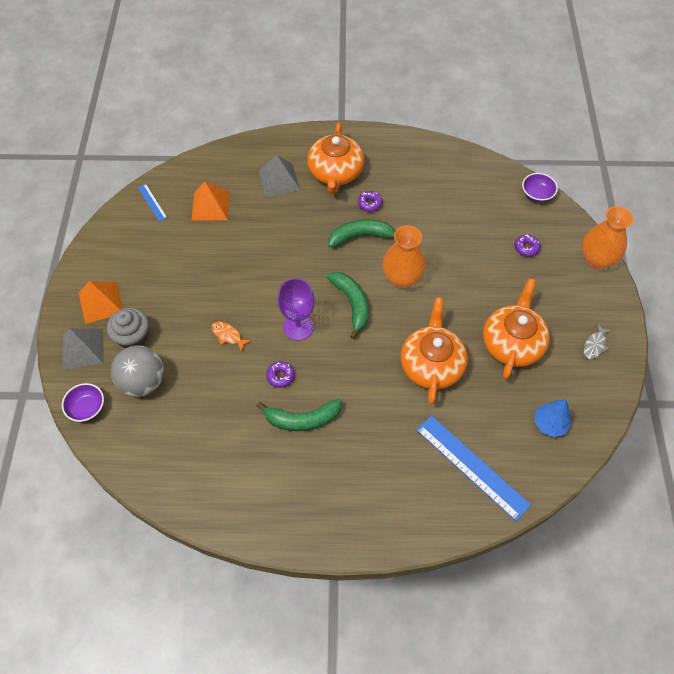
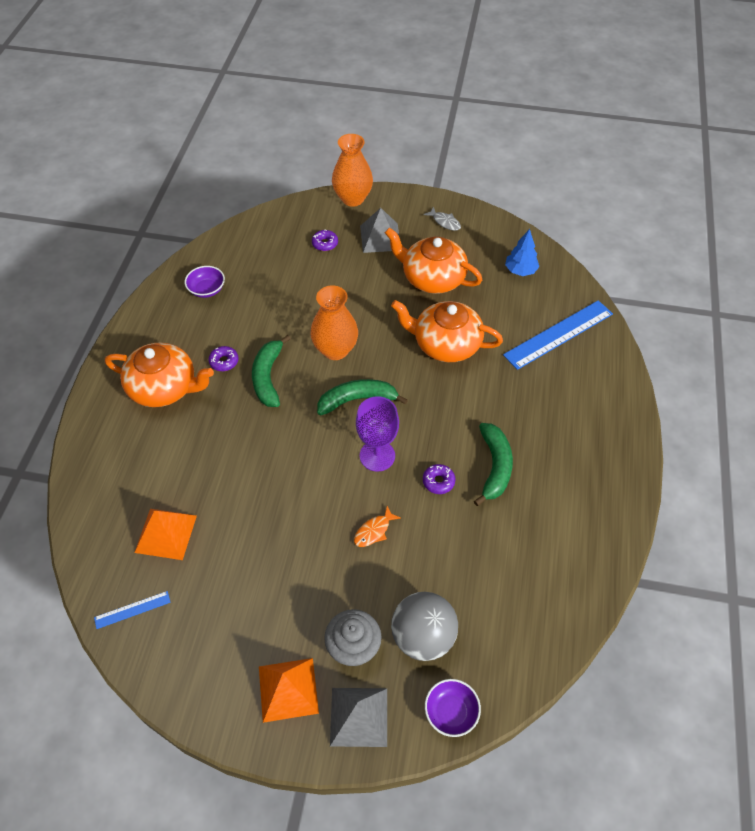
camera: 80 degrees left, 5 degrees down
(279, 180) = (152, 449): grey pyramid -> grey pyramid (380, 238)
(537, 194) = (261, 221): purple bowl -> purple bowl (207, 289)

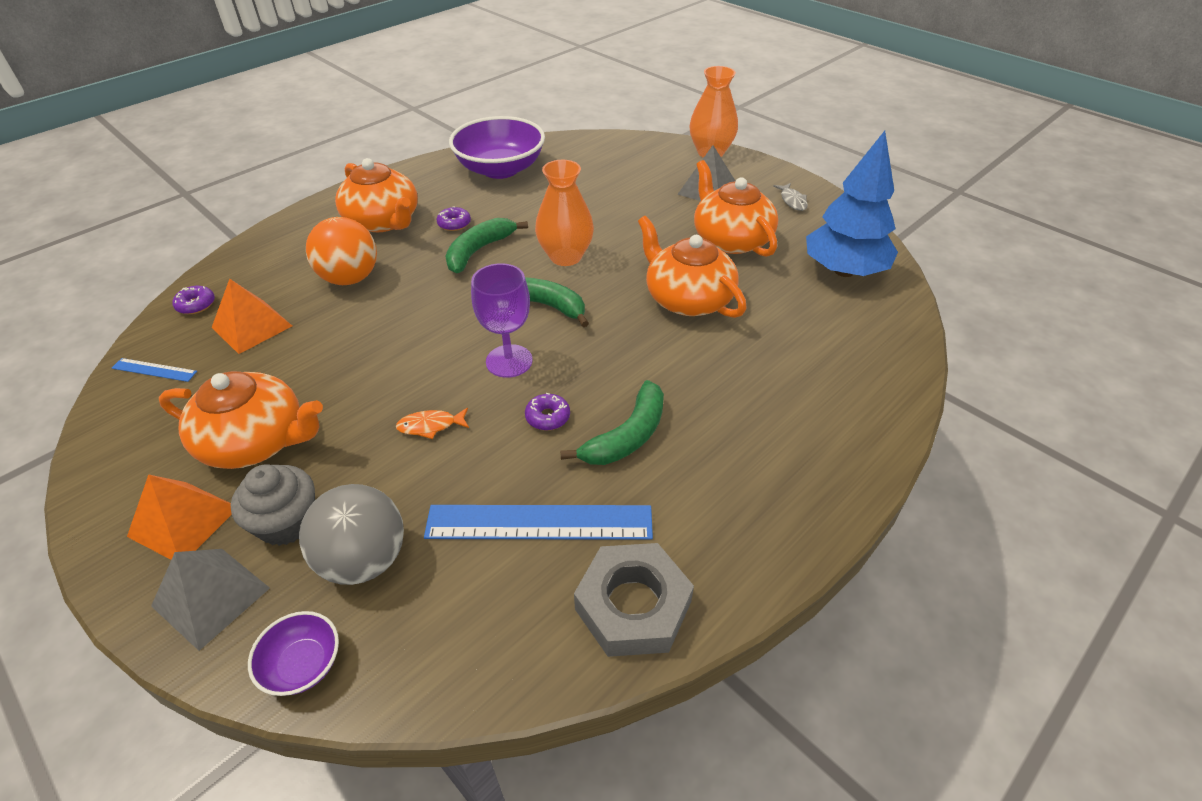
camera: 35 degrees right, 10 degrees down
(195, 452) = (350, 278): none -> orange ball
(207, 289) = (500, 169): purple bowl -> purple bowl, size x2.14
(272, 611) = (256, 441): none -> orange teapot
(325, 244) = (646, 175): purple donut -> purple donut (196, 305)
(520, 270) = (844, 271): blue tree -> blue tree, size x1.93
(558, 334) = (837, 346): blue ruler -> blue ruler (539, 523)
(583, 566) = (633, 605): none -> grey nut

